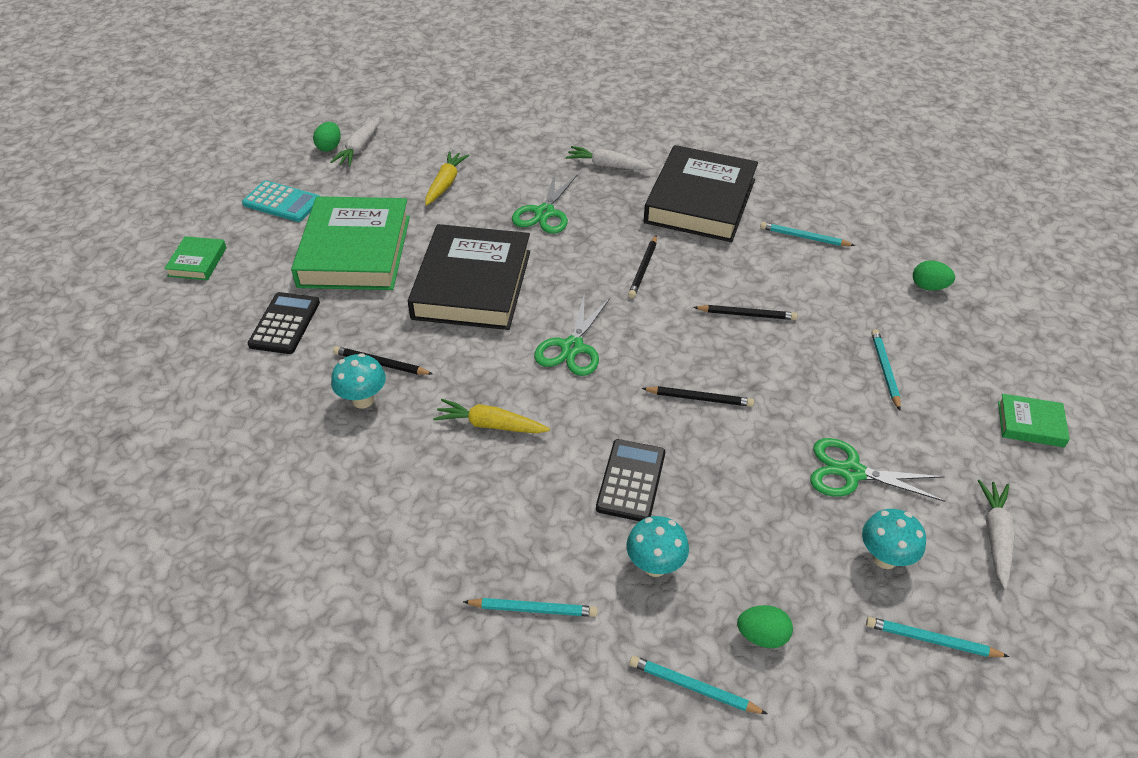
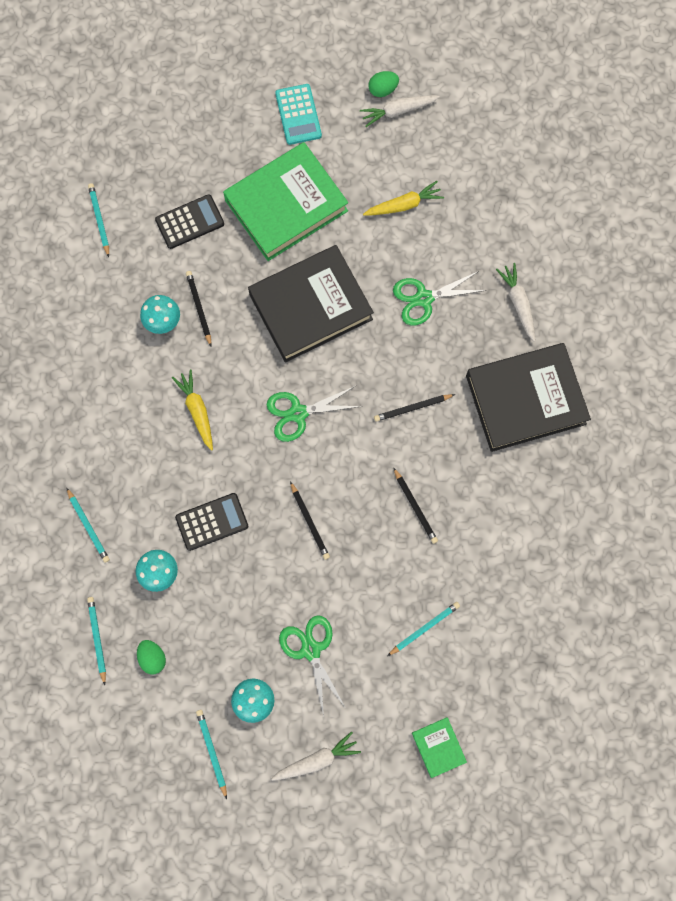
camera: 55 degrees right, 30 degrees up
(197, 262) = (202, 118): green book -> none
(804, 237) = (537, 500): turquoise pencil -> turquoise pencil (99, 220)
(928, 287) = (543, 620): green egg -> none

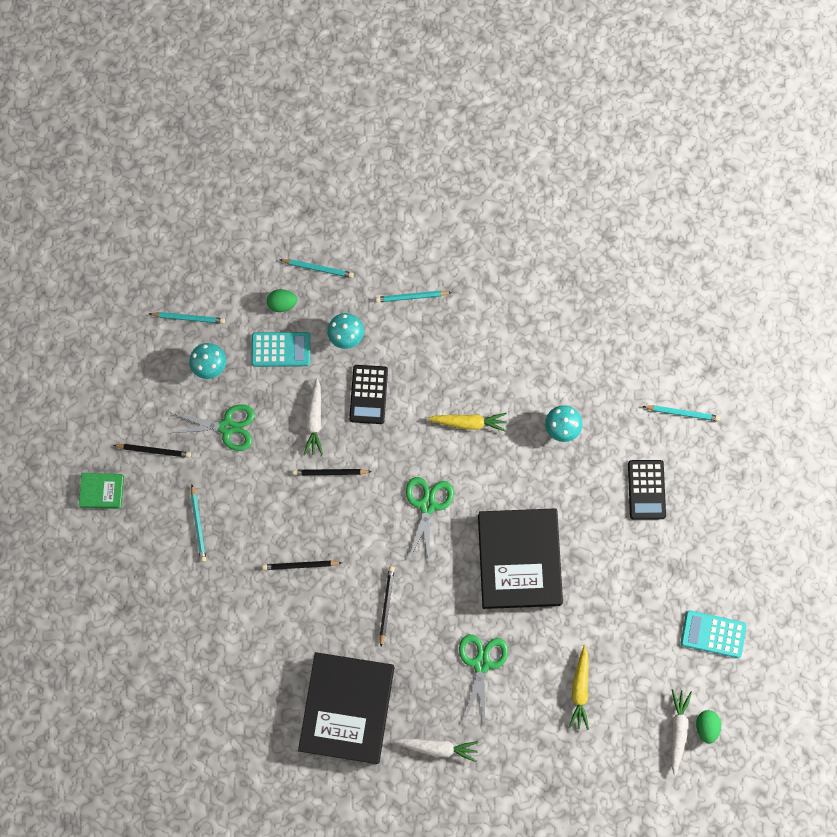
camera: 115 degrees right, 0 degrees up
(199, 308) = (561, 463): black pencil -> black pencil (154, 450)
(203, 635) = (281, 349): none -> turquoise calculator
(286, 205) = (626, 581): green book -> none
(317, 759) = (142, 394): white carrot -> white carrot (314, 420)

